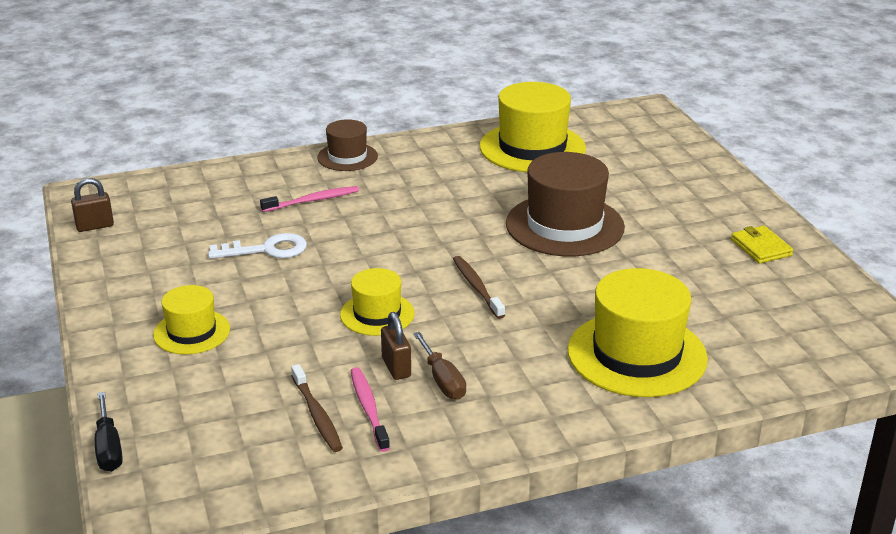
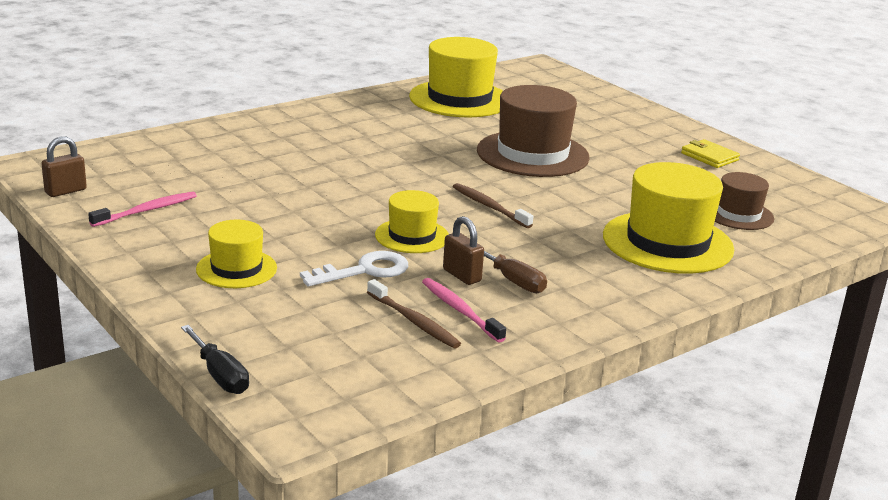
camera: 20 degrees left, 5 degrees down
(266, 250) = (264, 195): white key -> white key (364, 271)
(313, 200) = (281, 153): pink toothbrush -> pink toothbrush (147, 210)
(347, 157) = (290, 117): brown hat -> brown hat (738, 214)

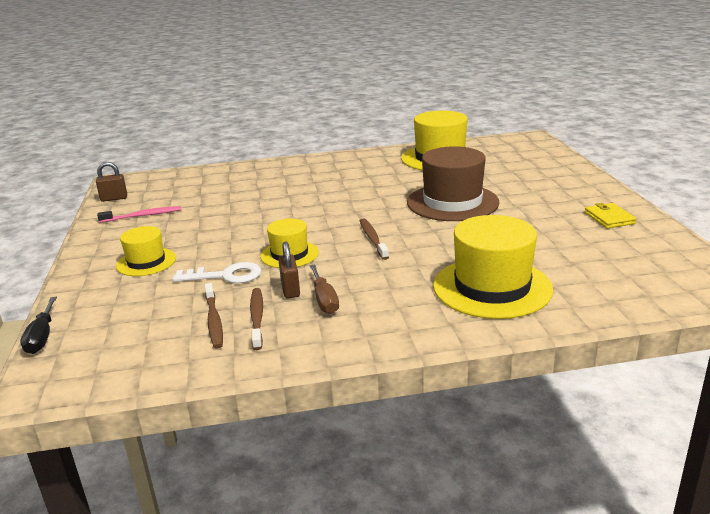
camera: 30 degrees right, 0 degrees up
(460, 310) = (257, 318): pink toothbrush -> brown toothbrush
(738, 214) = (587, 271): brown hat -> none

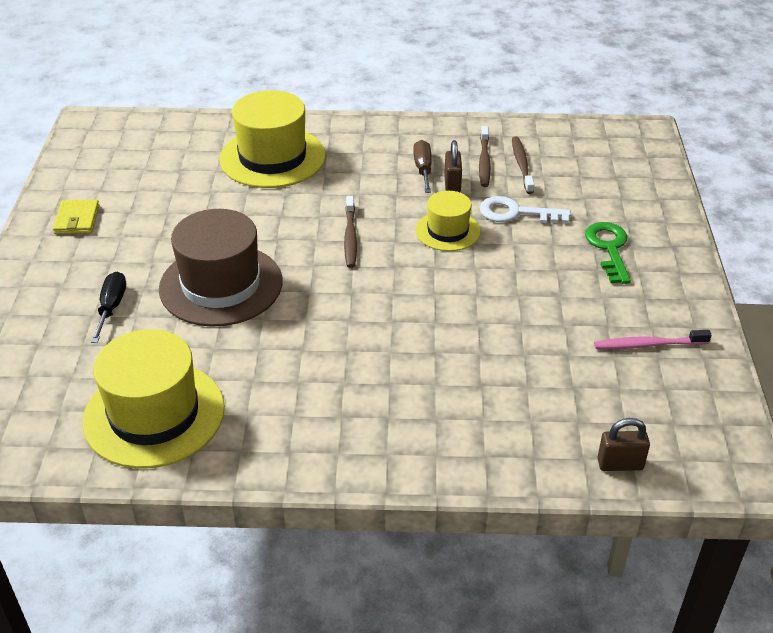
camera: 170 degrees left, 15 degrees up
(42, 337) = (670, 173): black screwdriver -> black screwdriver (111, 307)
(114, 198) = (717, 407): brown padlock -> brown padlock (620, 464)
(146, 262) = (609, 249): yellow hat -> green key

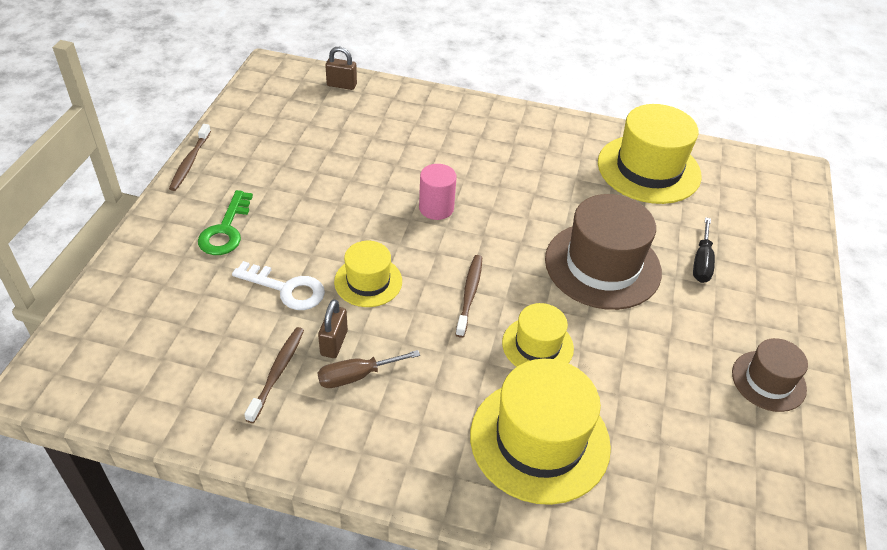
camera: 170 degrees left, 5 degrees up
(77, 220) = (768, 381): yellow wallet -> brown hat
(281, 211) = (537, 345): none -> yellow hat
(411, 310) = (436, 208): none -> pink cylinder
(423, 169) = (356, 376): brown screwdriver -> brown screwdriver turned 60 degrees clockwise
(522, 165) = (236, 357): brown toothbrush -> brown toothbrush (190, 162)
(648, 345) = (263, 145): pink toothbrush -> none

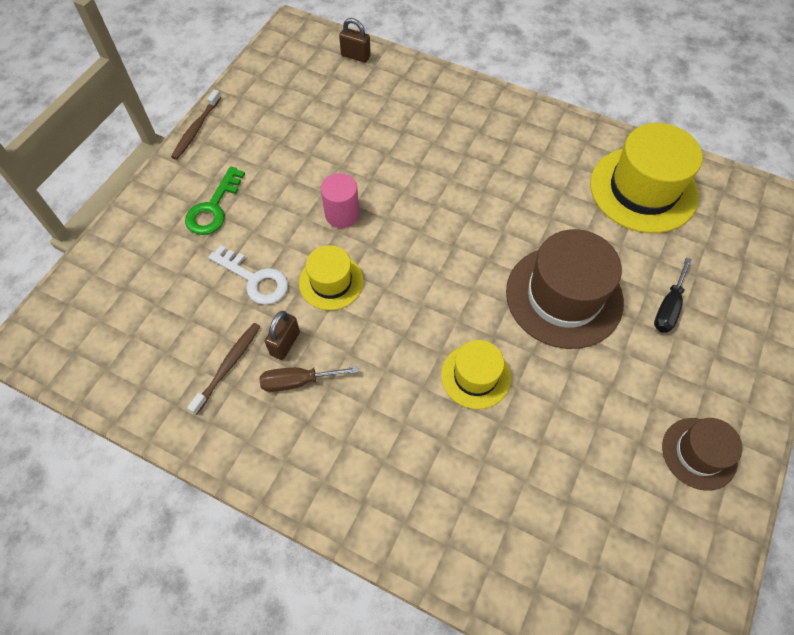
camera: 15 degrees right, 15 degrees up
(436, 208) = (414, 209): pink cylinder -> pink cylinder (342, 214)
(469, 294) = (423, 310): brown toothbrush -> none
(539, 440) = (451, 478): yellow hat -> none

